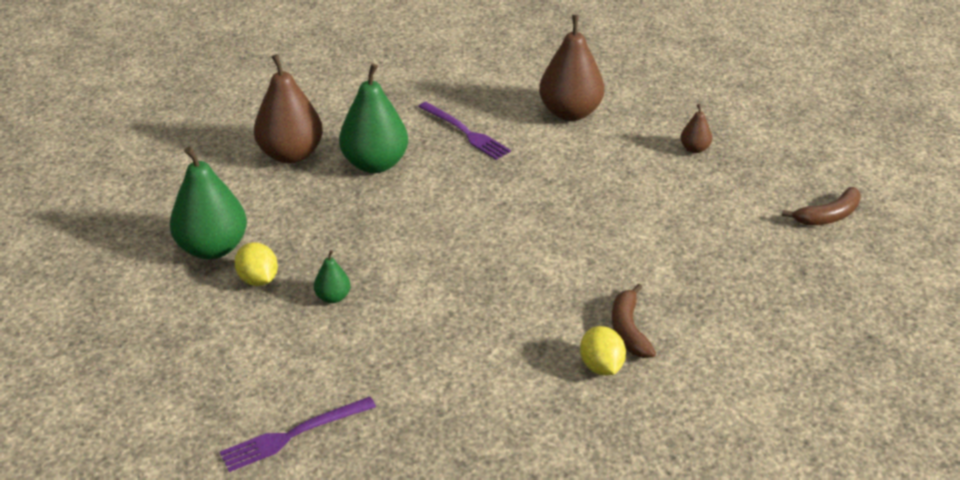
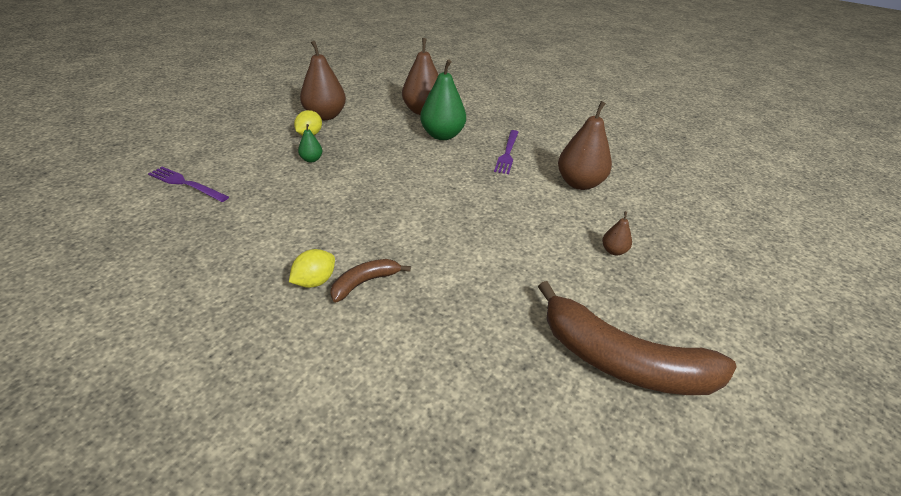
camera: 55 degrees right, 0 degrees up
(213, 248) = (325, 116): green pear -> brown pear
(828, 216) = (622, 361): brown banana -> brown banana, size x2.07

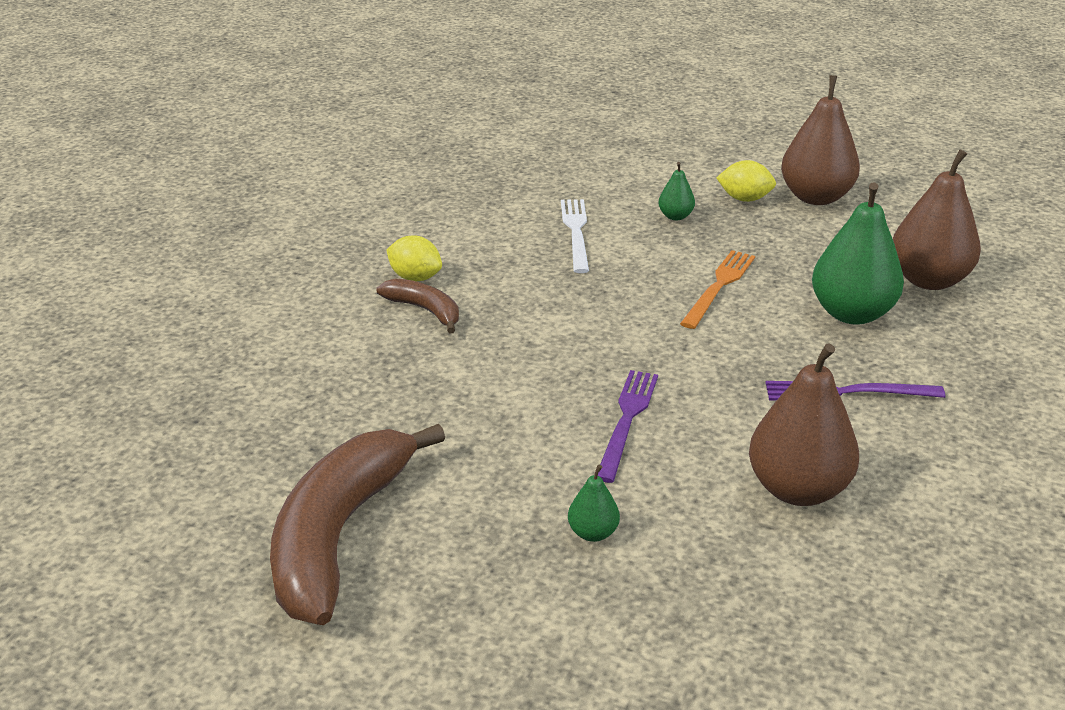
camera: 80 degrees right, 5 degrees down
(186, 184) = (559, 154): purple fork -> purple fork (627, 420)
(303, 198) = (576, 232): none -> white fork
(398, 163) = (719, 286): none -> orange fork
(613, 251) = (593, 533): brown pear -> green pear

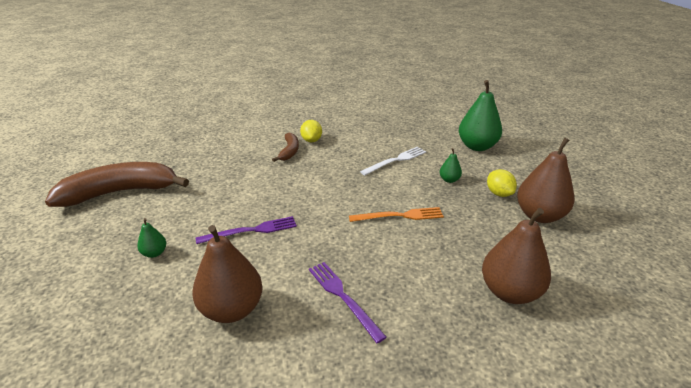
camera: 55 degrees right, 0 degrees up
(851, 313) = (429, 271): green pear -> green pear (477, 146)

